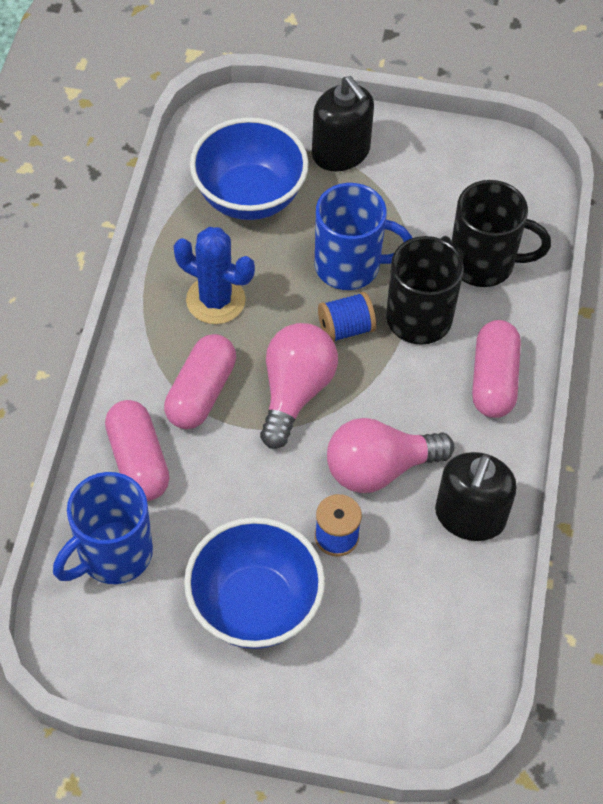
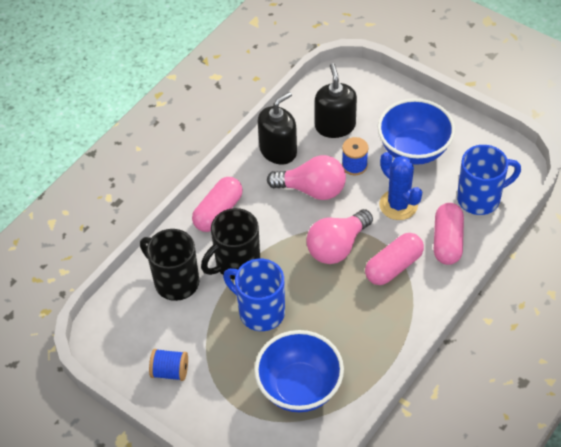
camera: 150 degrees left, 5 degrees down
(215, 300) = (358, 321): blue cactus -> blue cactus (398, 205)
(341, 152) = (217, 398): black soap dispenser -> black soap dispenser (335, 126)
(346, 328) = (286, 273): blue spool -> blue spool (170, 371)

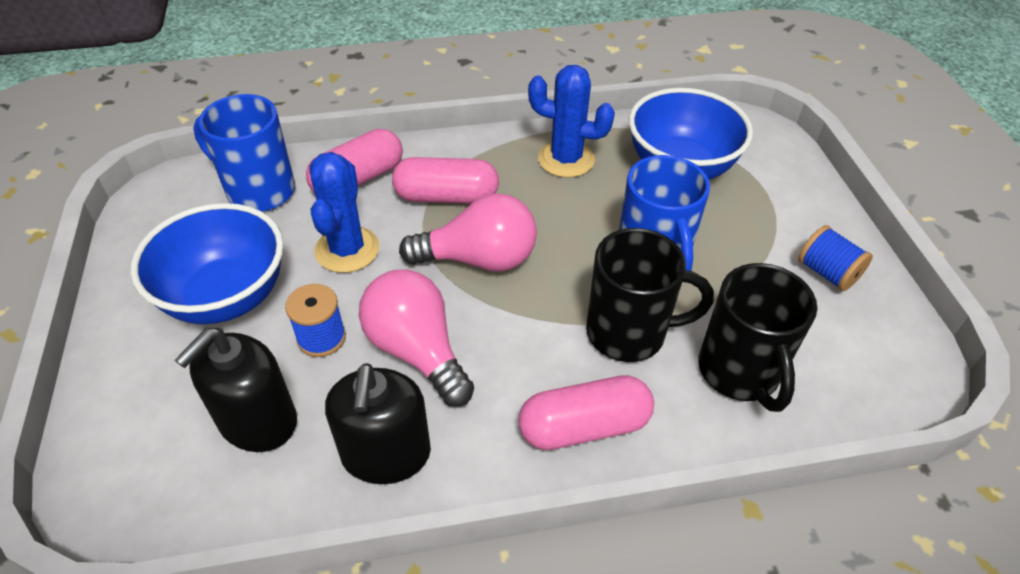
camera: 140 degrees left, 5 degrees down
(278, 151) = (386, 454): black soap dispenser -> black soap dispenser turned 90 degrees counterclockwise
(364, 341) = (566, 159): none -> blue cactus

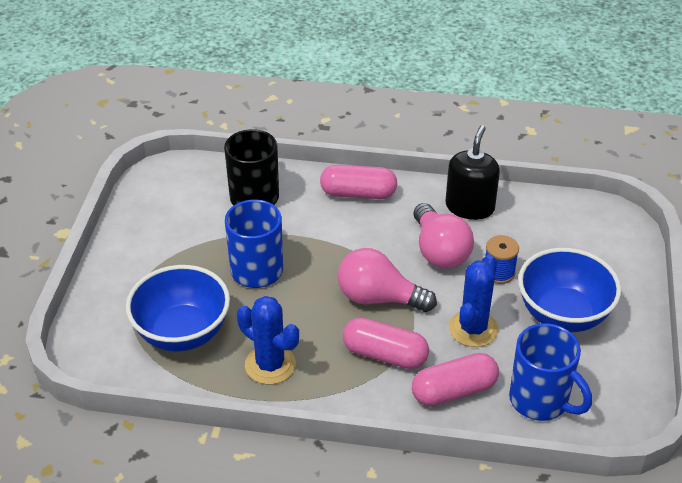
camera: 160 degrees left, 5 degrees down
(257, 421) = (540, 237): black soap dispenser -> none
(629, 333) = (304, 230): black mug -> none
(827, 273) = (150, 232): blue spool -> none

